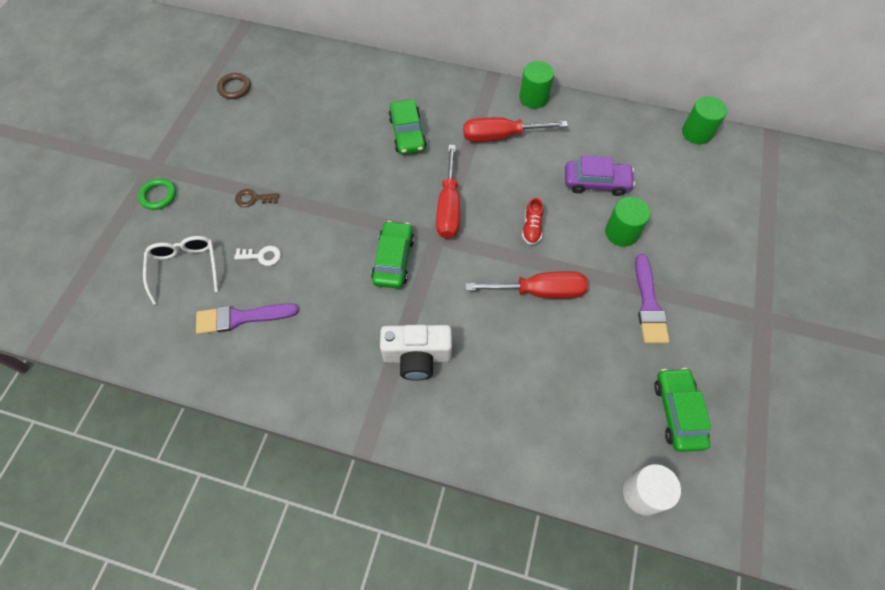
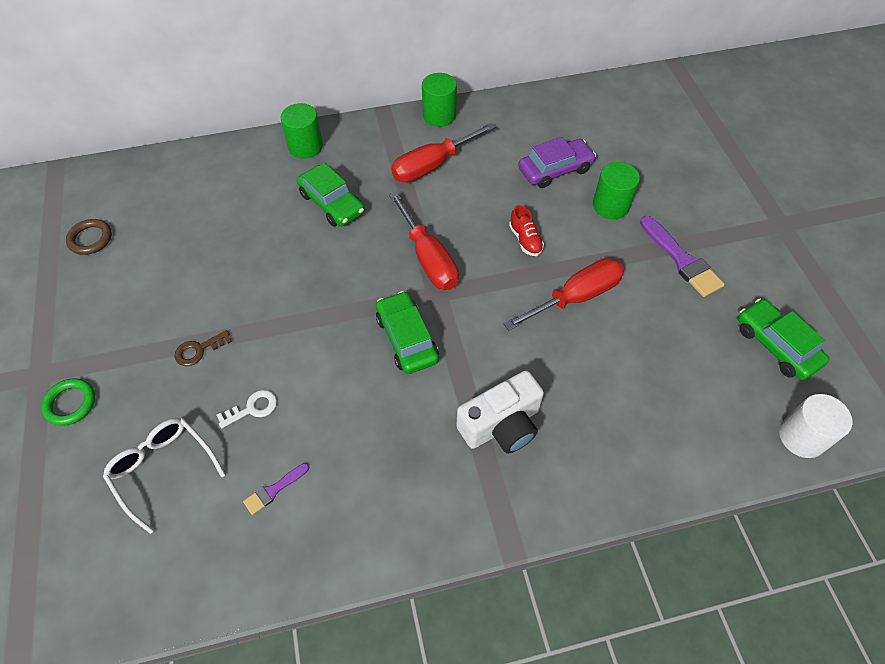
camera: 30 degrees left, 5 degrees down
(241, 318) = (274, 490): purple brush -> purple brush, size x0.54
(697, 133) = (612, 87): green cylinder -> green cylinder (305, 146)

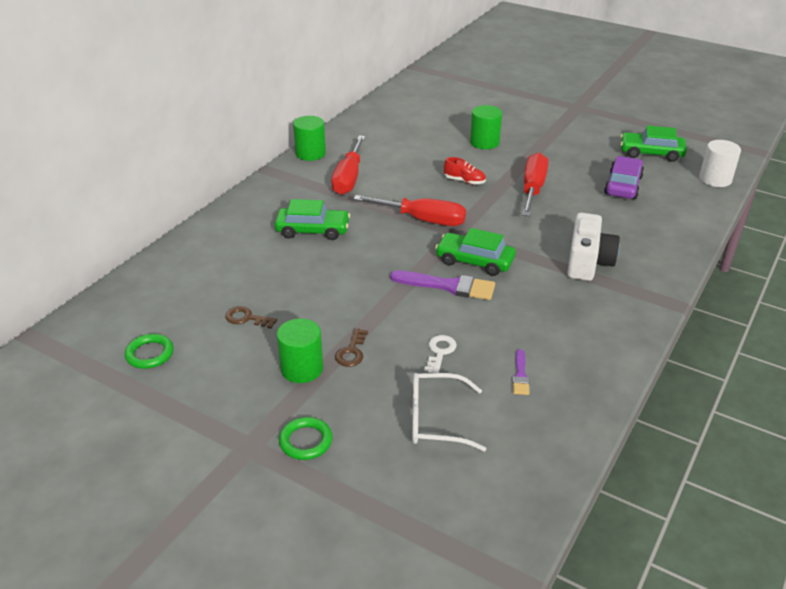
camera: 45 degrees left, 20 degrees down
(90, 239) = (150, 354): brown ring -> green ring
(179, 256) = (246, 318): none -> brown key
(305, 146) = (240, 214): green cylinder -> green cylinder (302, 368)
(555, 169) = (427, 143): purple car -> purple car (623, 185)
(681, 260) = (557, 145): purple brush -> purple brush (448, 286)

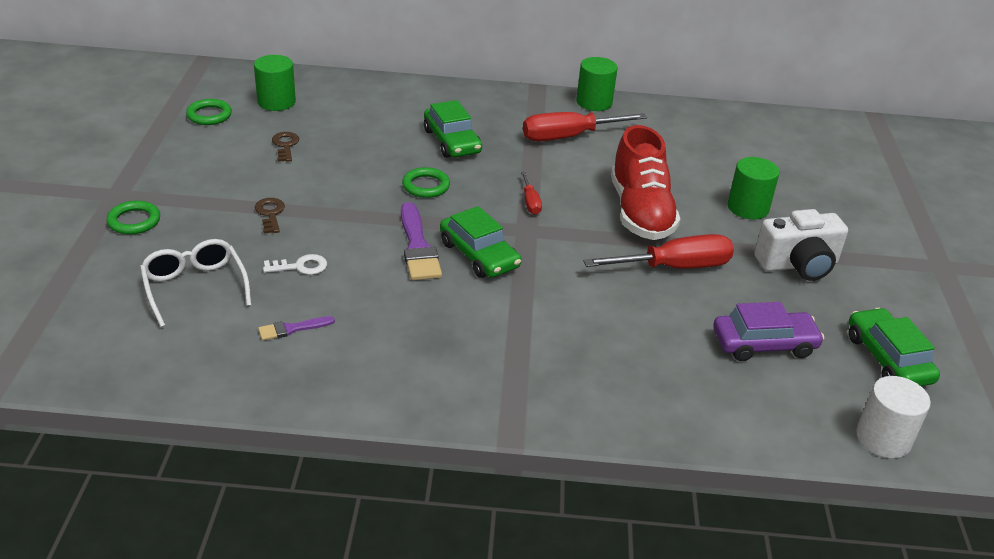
camera: 60 degrees right, 0 degrees up
(302, 368) = (230, 193): green cylinder -> green cylinder (276, 102)
(351, 352) = (270, 214): brown key -> brown key turned 90 degrees clockwise
(368, 260) = (426, 186): none -> green ring
(423, 220) = (530, 202): red screwdriver -> red screwdriver, size x0.49
(464, 181) = (640, 212): red shoe -> red shoe, size x2.26
(474, 261) = (479, 255): green car -> green car turned 150 degrees clockwise
(588, 262) = (546, 342): white camera -> white camera (798, 264)

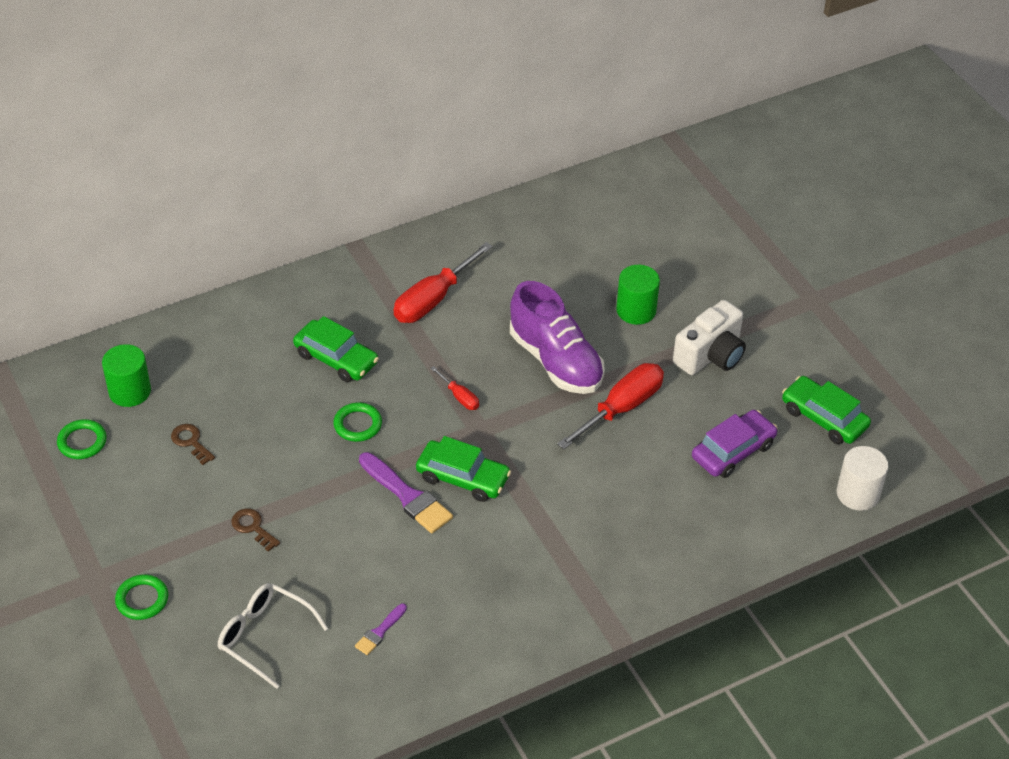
camera: 30 degrees left, 10 degrees up
(300, 266) = (330, 568): white key -> none
(594, 102) = (423, 242): green cylinder -> none
(640, 212) = (555, 361): red shoe -> purple shoe

